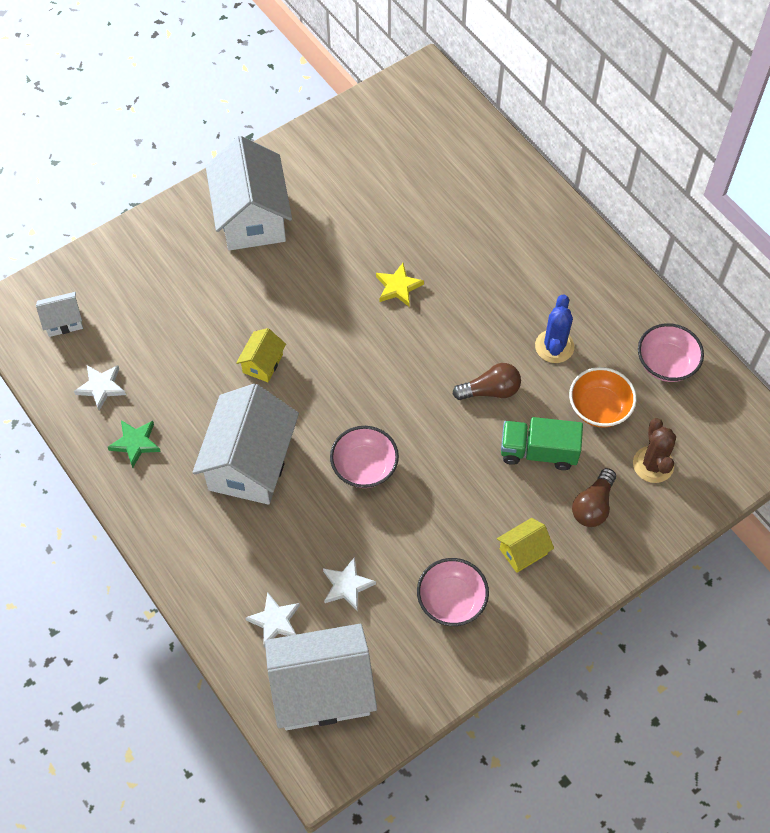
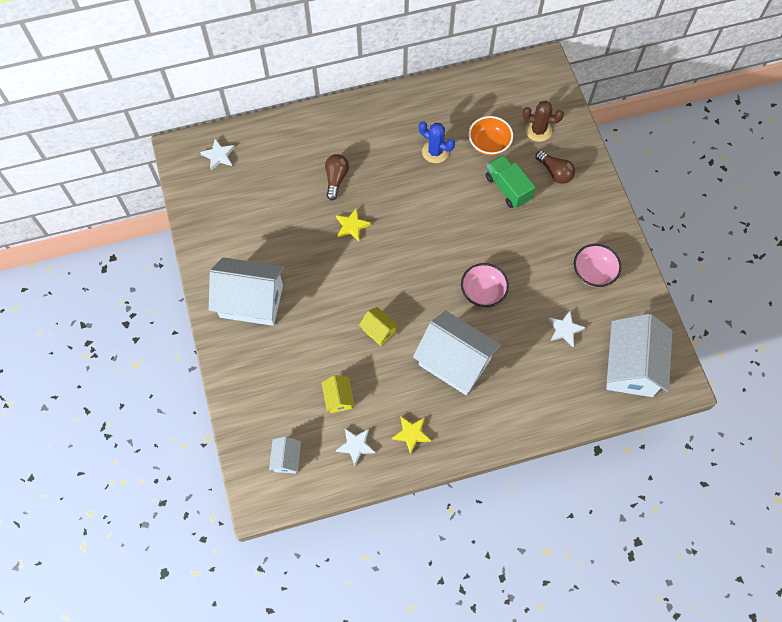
camera: 70 degrees left, 5 degrees up
(135, 443) = (411, 434): green star -> yellow star
(275, 621) = (576, 381): white star -> white star (219, 156)
(490, 390) = (453, 199): brown light bulb -> brown light bulb (336, 179)
(523, 551) = (573, 221): yellow house -> yellow house (338, 398)
(538, 452) = (507, 188): green truck -> green truck turned 120 degrees clockwise
(666, 364) = (471, 97): pink bowl -> none

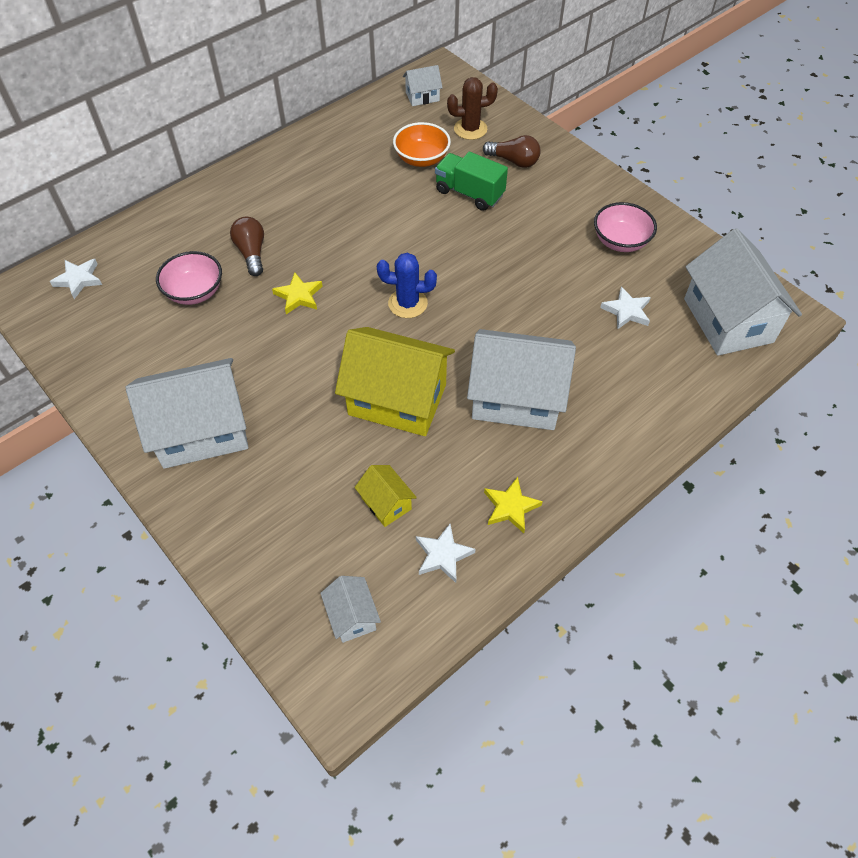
camera: 25 degrees left, 10 degrees down
(378, 331) = (397, 400): yellow house -> yellow house, size x2.16
(435, 152) = (362, 186): blue cactus -> blue cactus (407, 303)
(483, 292) = (504, 307): pink bowl -> pink bowl (194, 292)
(518, 86) = (422, 97): none -> white house

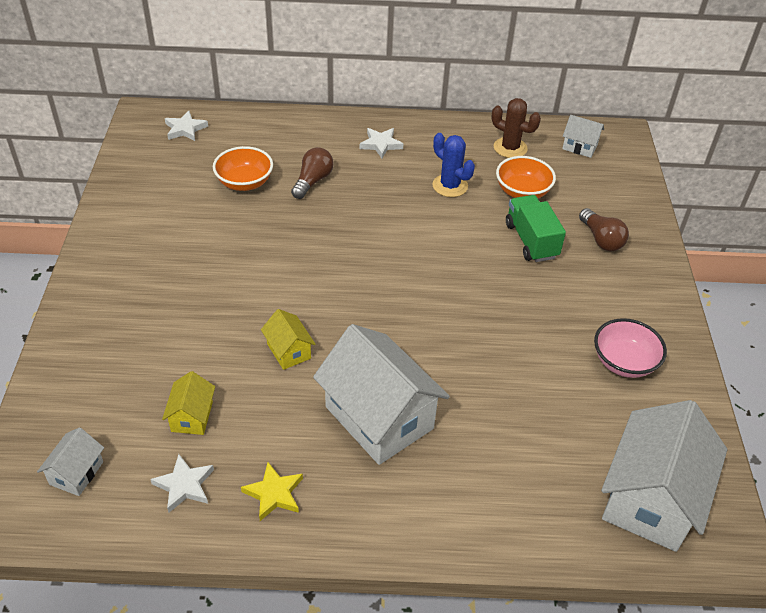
camera: 40 degrees right, 10 degrees down
(194, 292) = (244, 182): pink bowl -> orange bowl
(202, 431) = (139, 275): white house -> none
(299, 296) = (309, 231): yellow star -> none
(397, 400) = (289, 351): yellow house -> yellow house, size x0.46
(407, 303) = (381, 289): blue cactus -> blue cactus (450, 186)
(470, 129) = (592, 193): brown cactus -> brown cactus (510, 148)
(626, 311) = (559, 421): white star -> white star (381, 144)

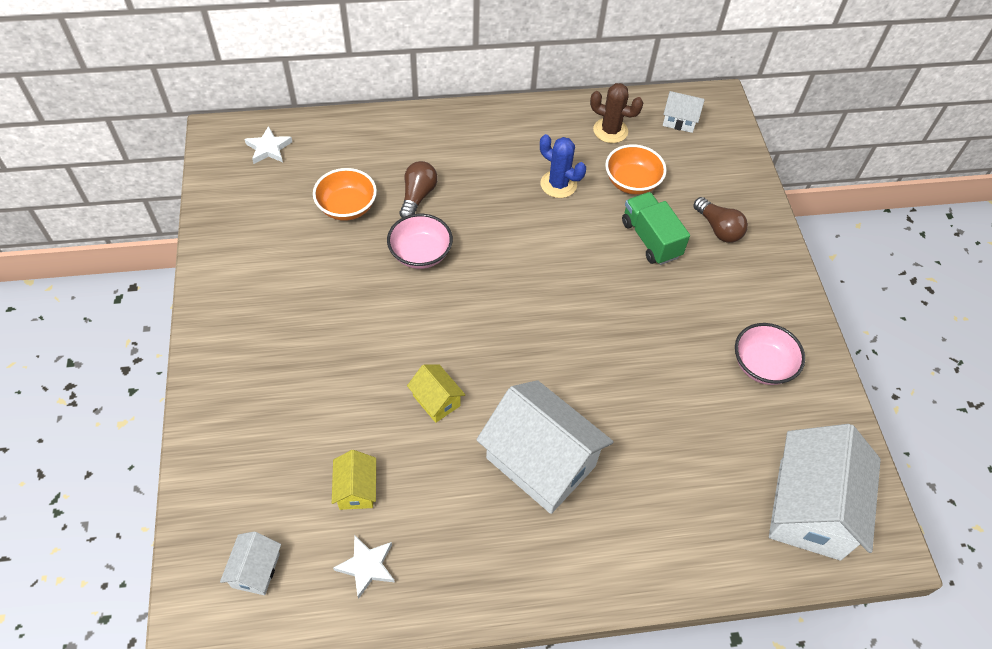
camera: 10 degrees left, 10 degrees up
(274, 493) = (456, 561): yellow star -> none
(304, 227) = (420, 254): none -> pink bowl
(381, 144) = (478, 142): white star -> none

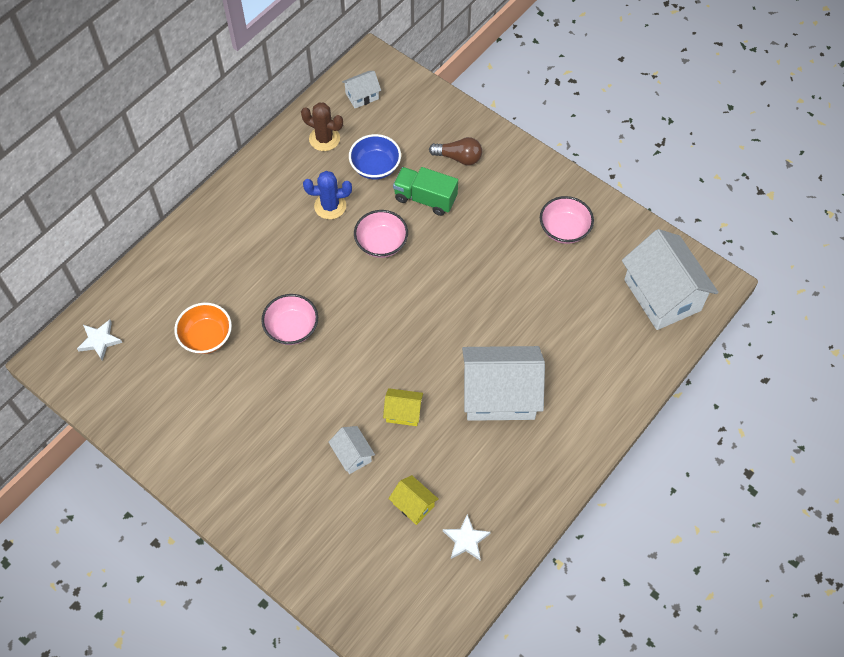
camera: 40 degrees left, 5 degrees up
(256, 570) = (407, 600): white house -> white house (352, 455)
(417, 196) = (246, 290): brown light bulb -> none
(571, 246) = (381, 243): none -> pink bowl
(610, 131) = (324, 139): brown cactus -> brown cactus turned 45 degrees clockwise
(632, 182) = (375, 167): orange bowl -> blue bowl

